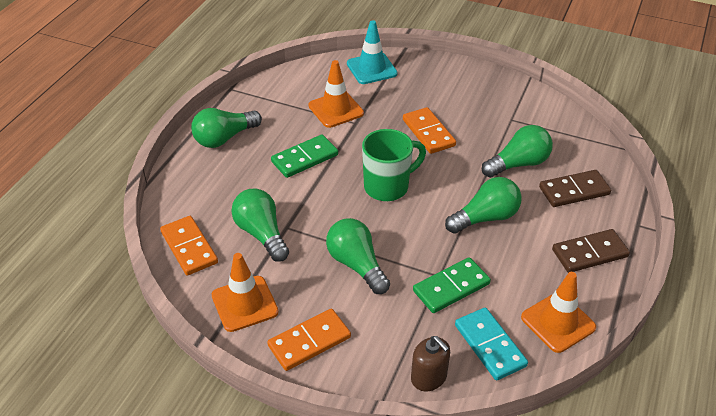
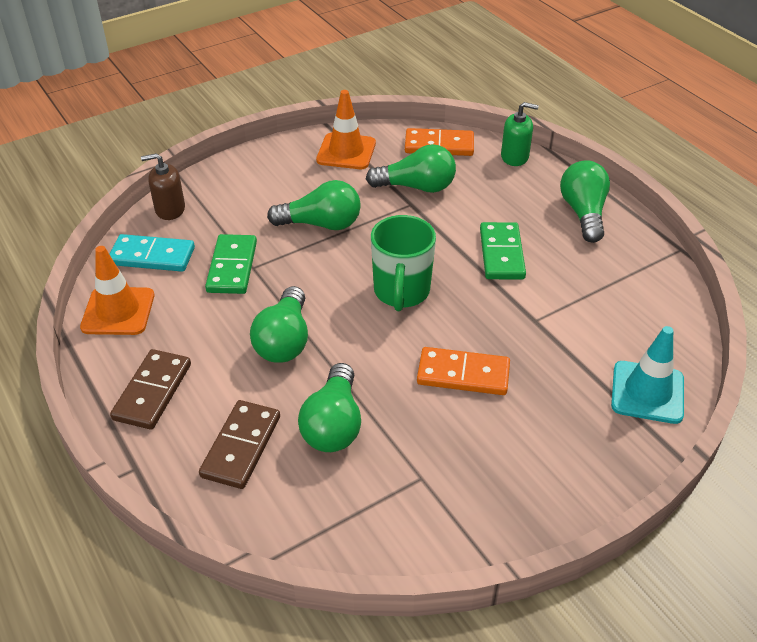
camera: 125 degrees right, 0 degrees up
(174, 196) = (515, 157): none -> green soap dispenser
(309, 341) = (273, 167): orange domino -> none
(336, 109) = (574, 315): orange traffic cone -> none

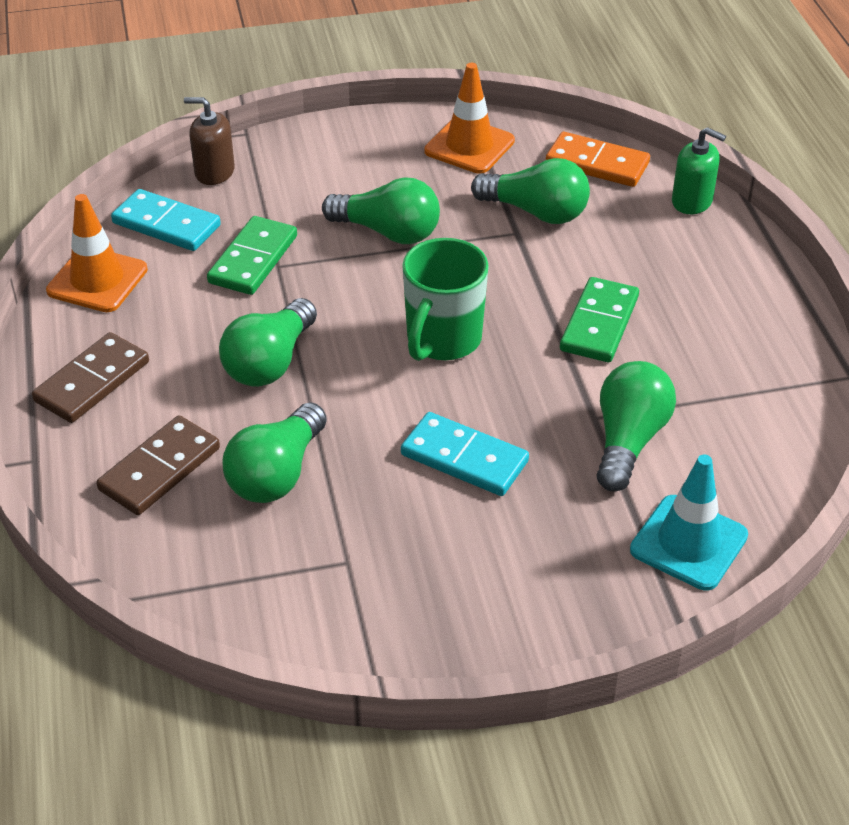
camera: 20 degrees right, 0 degrees up
(463, 374) = (464, 458): orange domino -> turquoise domino
(583, 213) = (742, 297): green light bulb -> green light bulb (628, 440)

